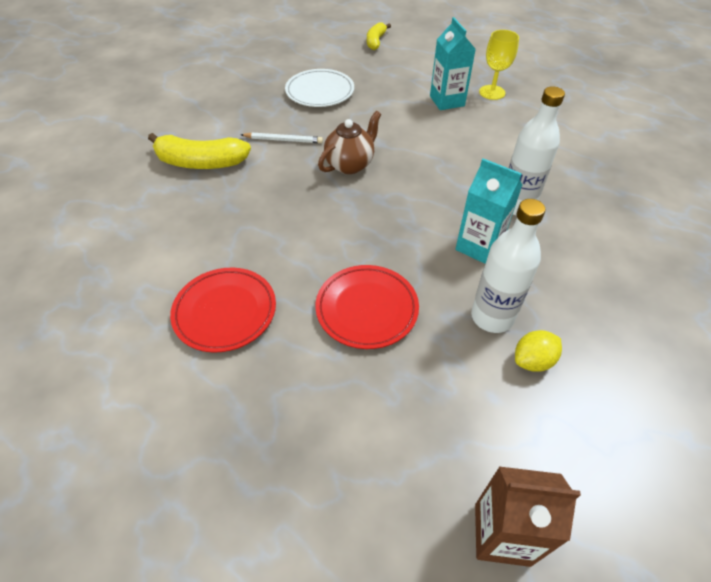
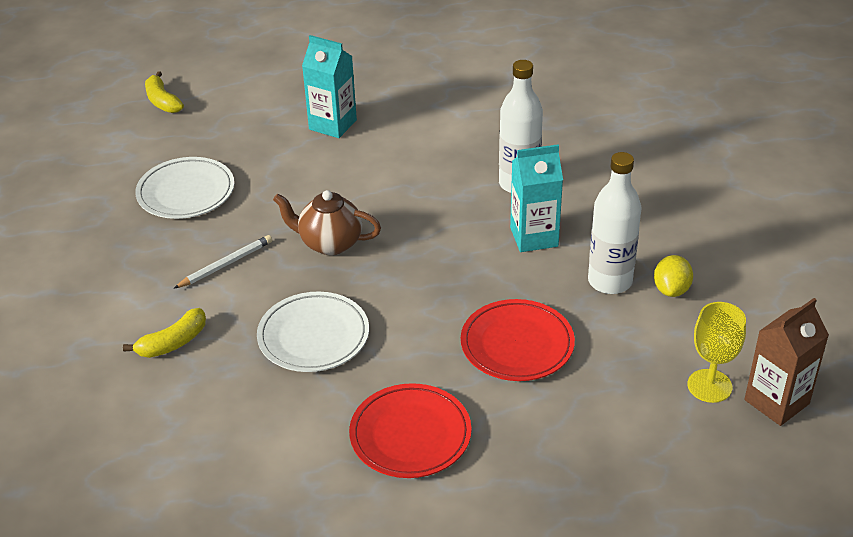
camera: 45 degrees left, 10 degrees down
(201, 163) = (173, 342): yellow banana -> yellow banana, size x0.60
(265, 210) = (313, 336): none -> white plate
(350, 164) = (330, 243): brown teapot -> brown teapot turned 75 degrees counterclockwise
(492, 92) = (363, 91): yellow goblet -> yellow goblet (709, 386)

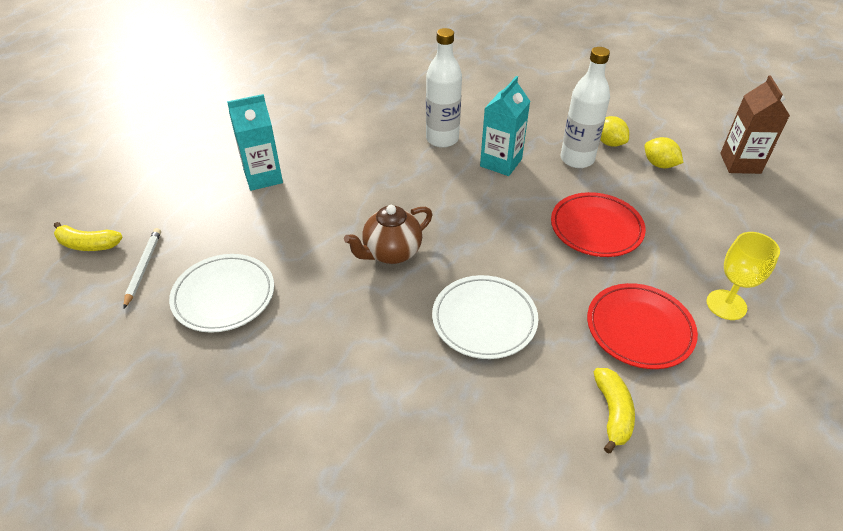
camera: 50 degrees left, 5 degrees up
(173, 342) = (399, 410): yellow banana -> yellow banana (612, 412)
(226, 264) = (343, 322): white pencil -> white pencil (143, 268)
(684, 341) = (659, 164): none -> yellow lemon
(709, 386) = (706, 178): yellow goblet -> yellow goblet (726, 305)

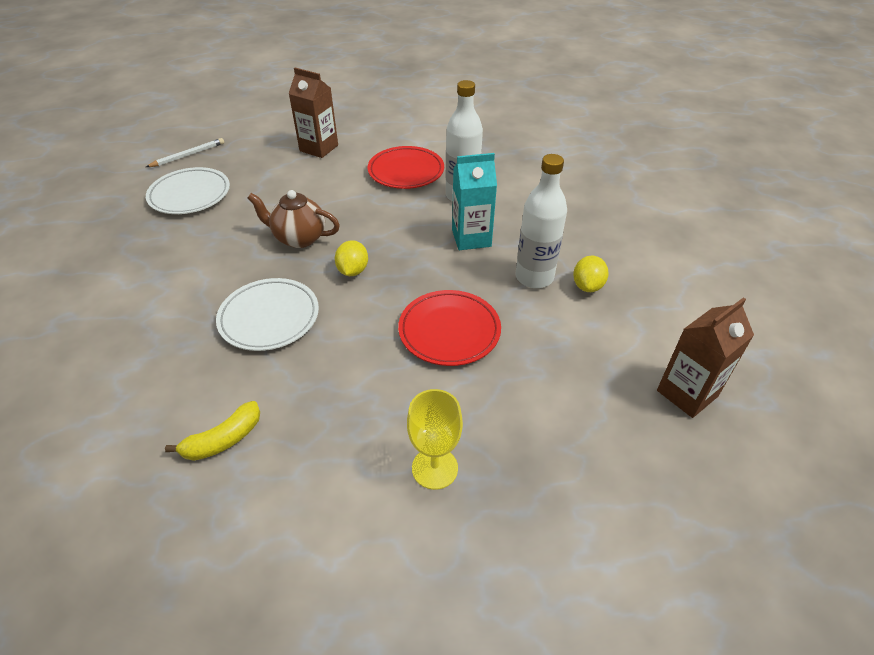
camera: 50 degrees right, 0 degrees up
(88, 245) = (190, 128): yellow banana -> none
(263, 177) = (319, 148): turquoise carton -> brown carton
(639, 329) = (341, 416): red plate -> red plate (406, 171)
(659, 164) = (599, 333): yellow lemon -> yellow lemon (353, 271)

